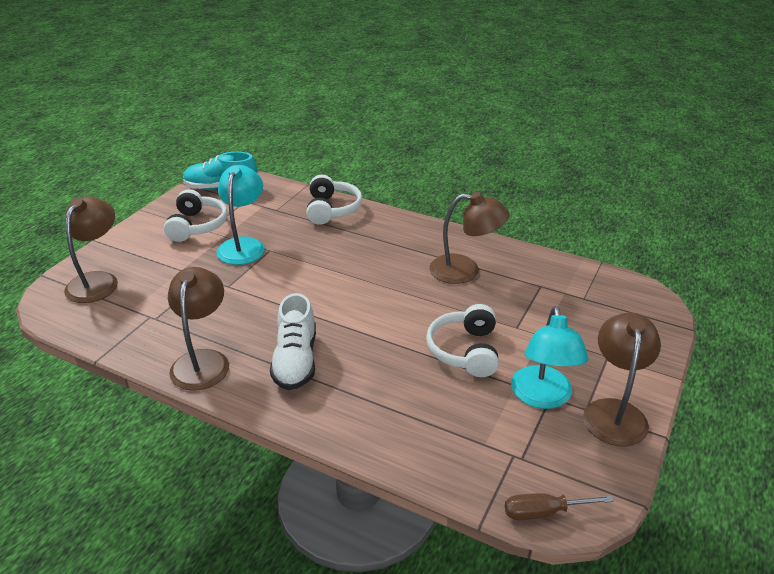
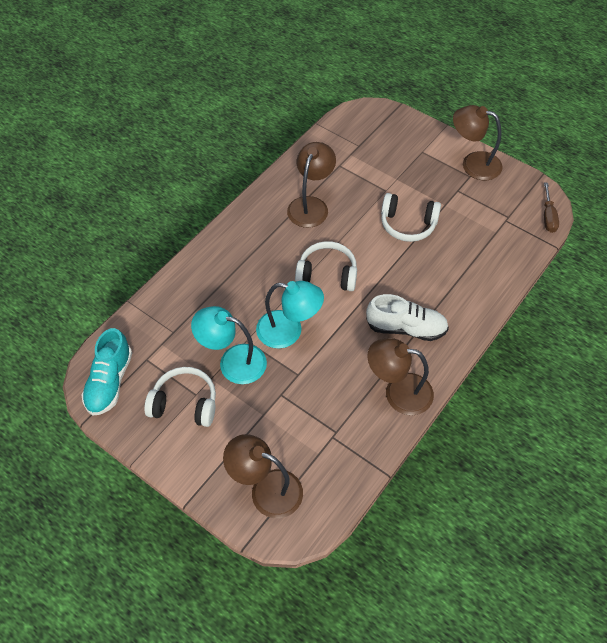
camera: 80 degrees left, 20 degrees up
(332, 209) = (187, 285): white headphones -> white headphones (327, 274)
(542, 397) = (458, 194): turquoise lamp -> turquoise lamp (289, 331)

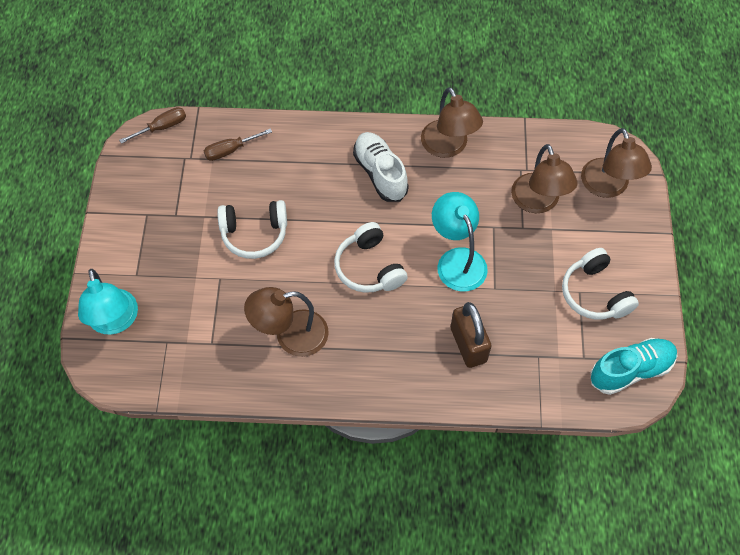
camera: 125 degrees left, 5 degrees up
(218, 296) = (468, 345): none -> brown padlock
(233, 361) = (524, 284): turquoise lamp -> turquoise lamp (115, 322)
(408, 224) = (254, 234): white headphones -> white headphones turned 105 degrees clockwise
(473, 163) = (125, 219): brown lamp -> brown lamp (538, 202)
(497, 246) = (230, 150): none -> brown screwdriver

